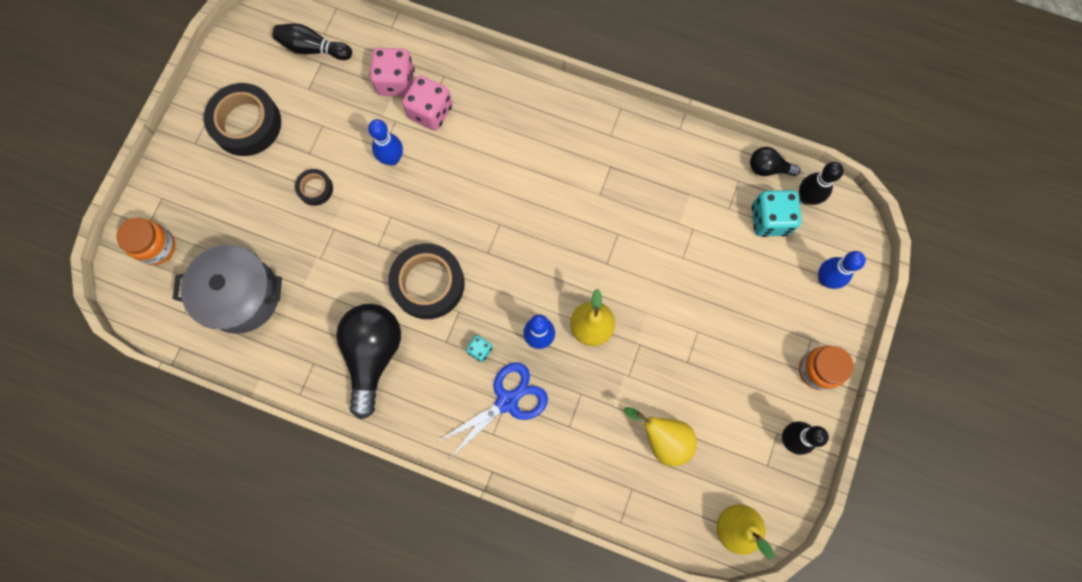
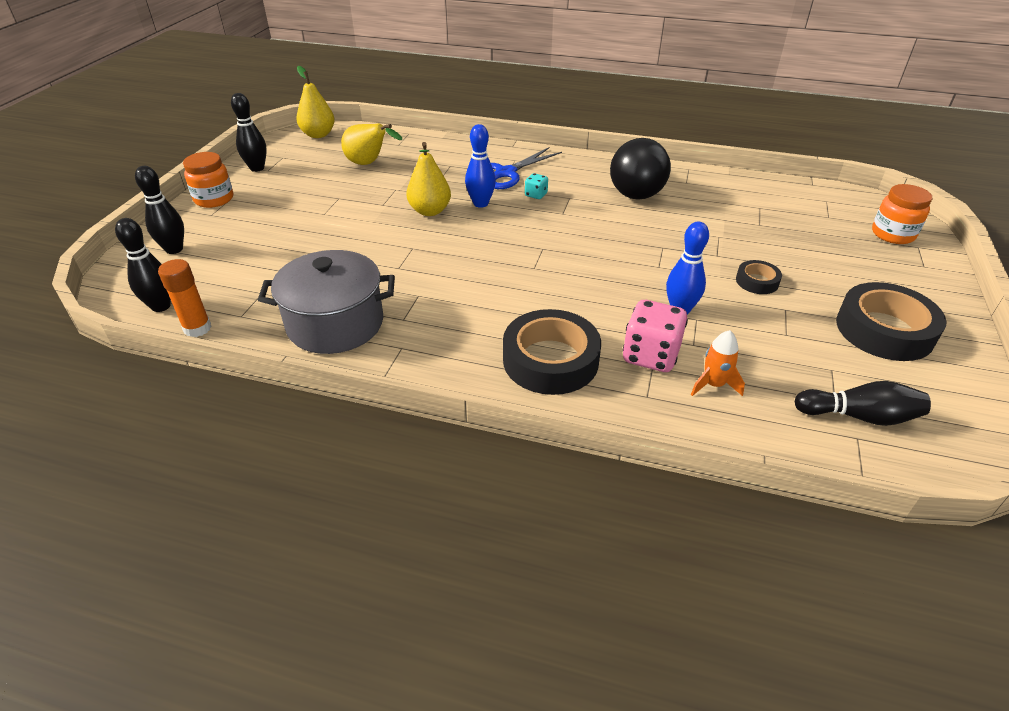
camera: 175 degrees right, 35 degrees down
(242, 296) = (780, 211): grey pot -> grey pot (335, 324)
(396, 82) = (713, 384): pink dice -> orange rocket
(428, 283) = (599, 227): black tape -> black tape (550, 360)
(768, 168) = (197, 328): black light bulb -> orange glue stick
(770, 220) = (216, 286): turquoise dice -> none
(825, 279) = (174, 249): blue bowling pin -> black bowling pin

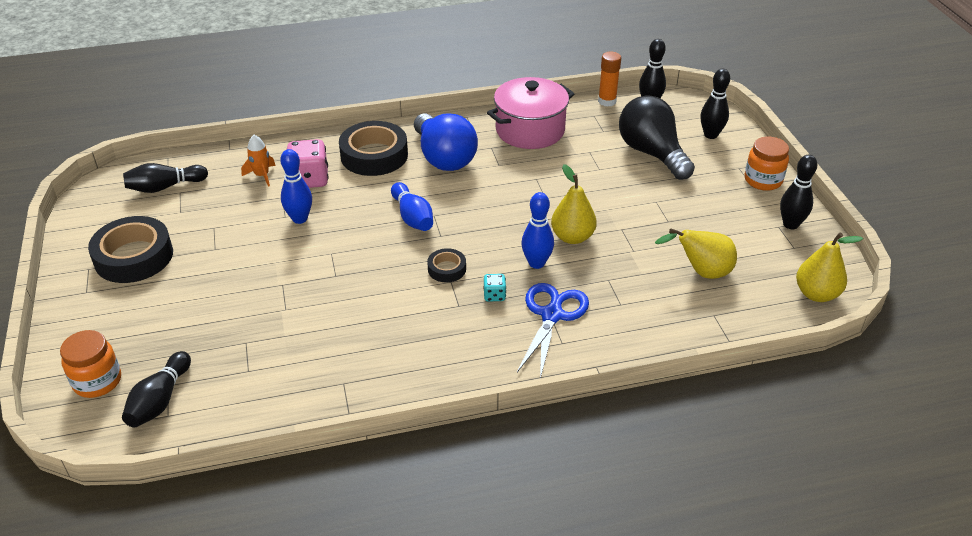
camera: 150 degrees right, 0 degrees up
(335, 324) = (530, 130): grey pot -> pink pot
(469, 325) = (444, 158): none -> blue light bulb
(557, 272) = (412, 217): none -> blue bowling pin
(634, 188) = (398, 347): black light bulb -> black light bulb (652, 153)
(757, 281) = (241, 267): black tape -> black tape (447, 269)
(834, 209) = (160, 400): none -> black bowling pin

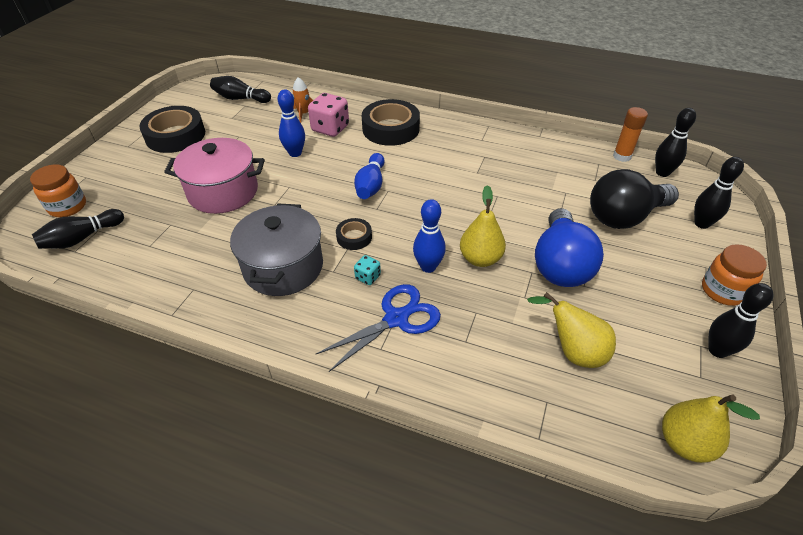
camera: 35 degrees right, 5 degrees up
(409, 324) = (283, 267): none -> grey pot
(444, 158) = (439, 150): blue light bulb -> blue light bulb (560, 265)
(530, 130) = (529, 155): pink pot -> pink pot (223, 192)
(652, 153) = (624, 217): black light bulb -> black light bulb turned 120 degrees counterclockwise

